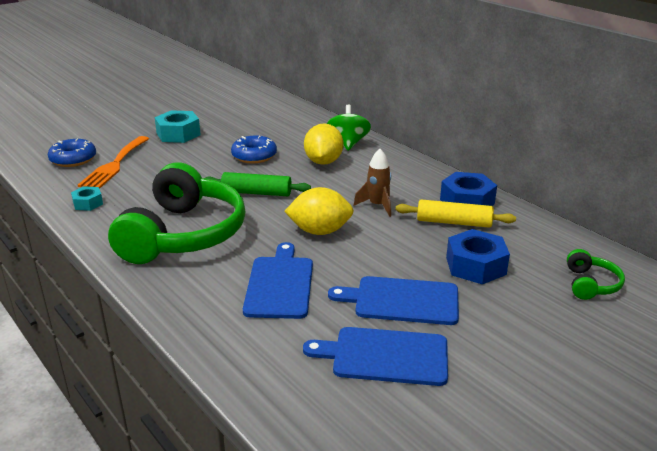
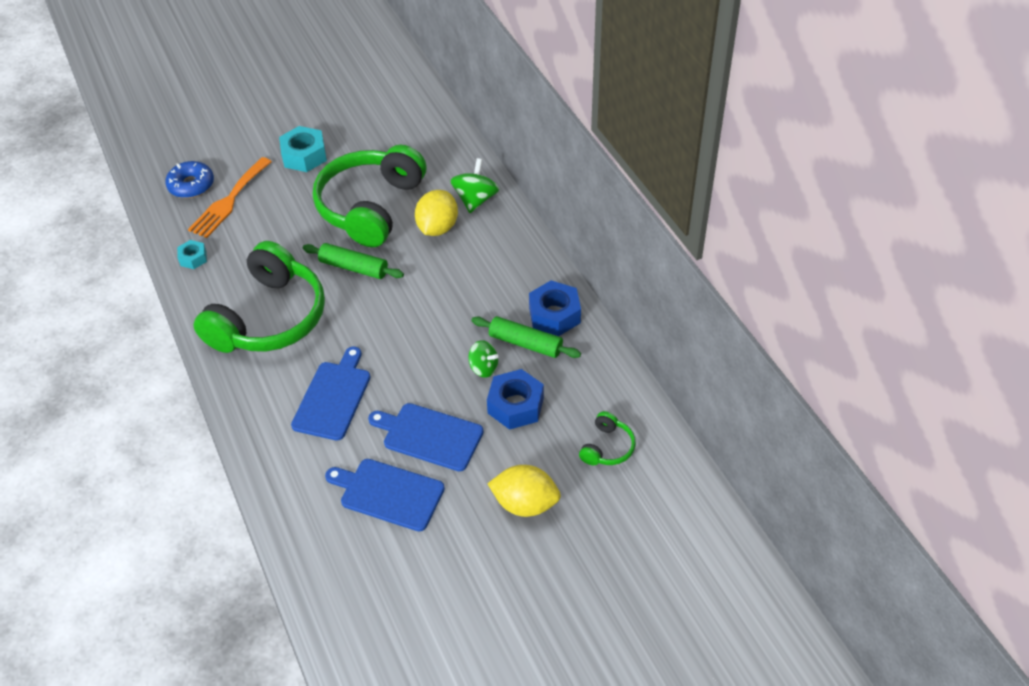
camera: 15 degrees right, 20 degrees up
(254, 156) = (370, 207): blue donut -> green headphones
(320, 231) = (393, 334): yellow lemon -> yellow lemon (525, 503)
(377, 205) = (463, 306): brown rocket -> none
(425, 243) = (483, 368): none -> green spinning top
(453, 222) = (525, 343): yellow rolling pin -> green rolling pin

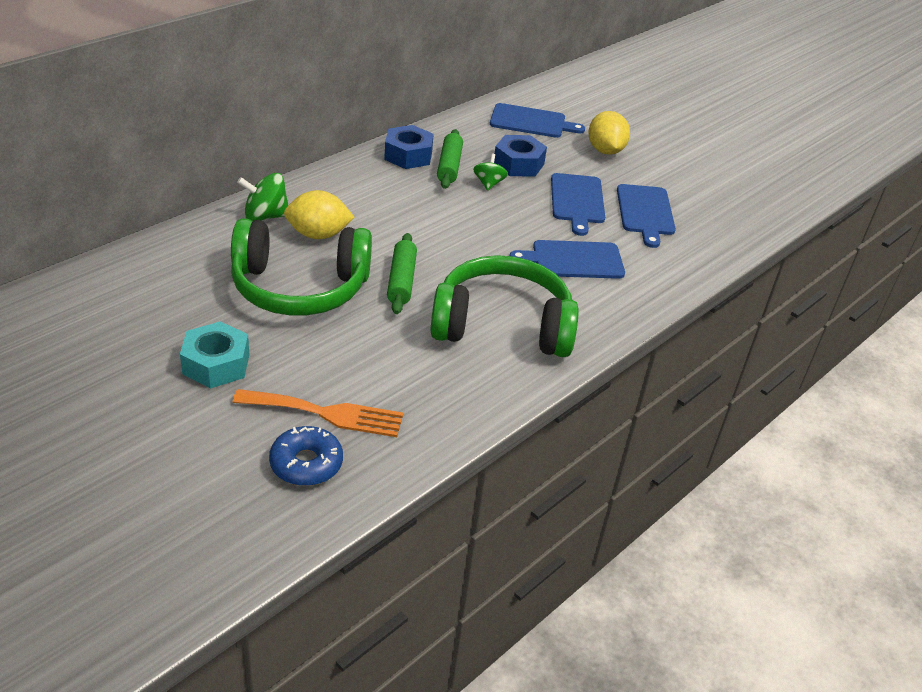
camera: 115 degrees left, 10 degrees down
(193, 258) = (443, 416): turquoise nut -> none
(607, 447) = (531, 122): green headphones -> blue cutting board

